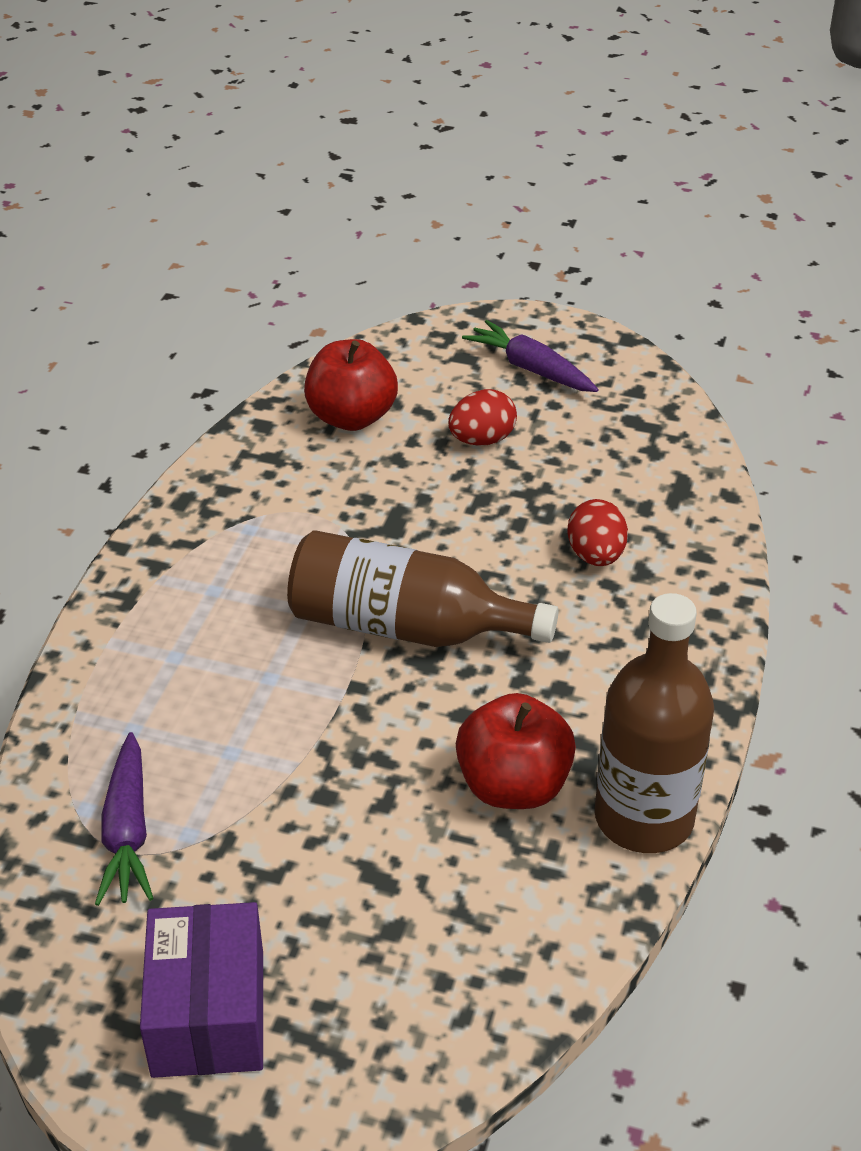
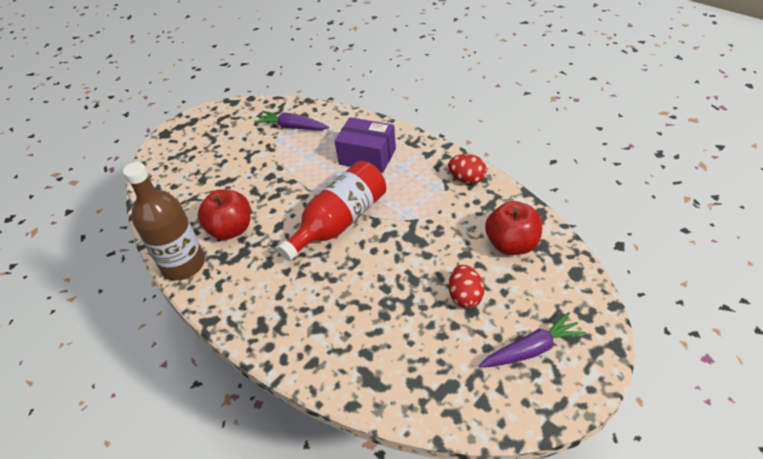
camera: 120 degrees right, 5 degrees up
(208, 1013) = (211, 133): purple box -> purple box (367, 156)
(405, 626) = (340, 222): brown bottle -> red bottle
(596, 556) = (341, 312): red egg -> red egg (467, 179)

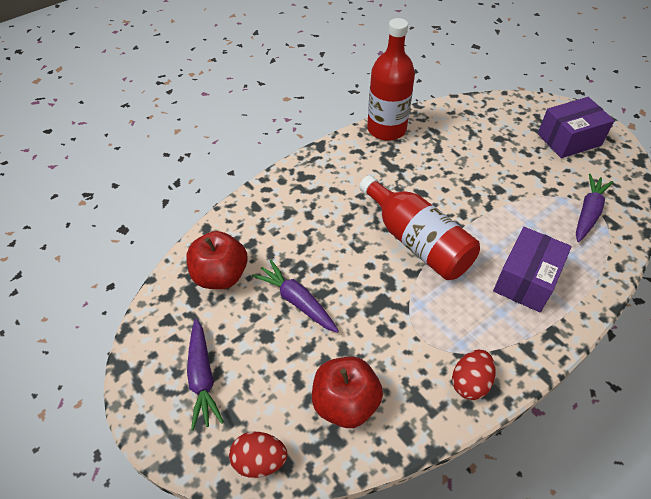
camera: 95 degrees right, 5 degrees up
(183, 264) = (386, 129): brown bottle -> red bottle
(205, 138) = (569, 139): none -> purple box
(231, 229) = (423, 159): red apple -> red apple (220, 276)
(427, 296) = (297, 301): none -> purple carrot
(465, 296) = (285, 334): red egg -> red egg (259, 461)

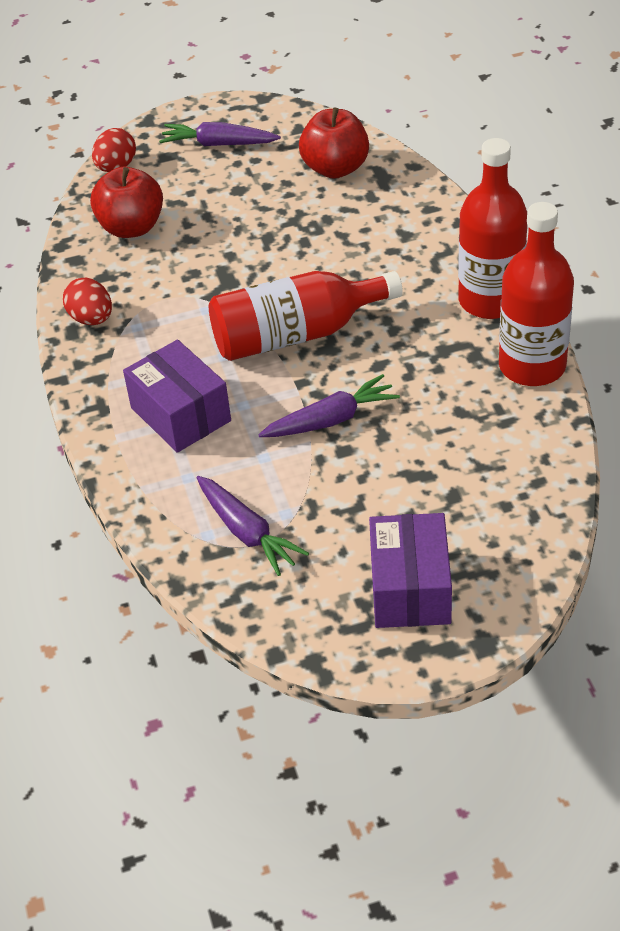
camera: 115 degrees right, 5 degrees down
(297, 301) = (268, 217): purple carrot -> purple carrot (331, 419)
(339, 157) = (490, 300): none -> red bottle

